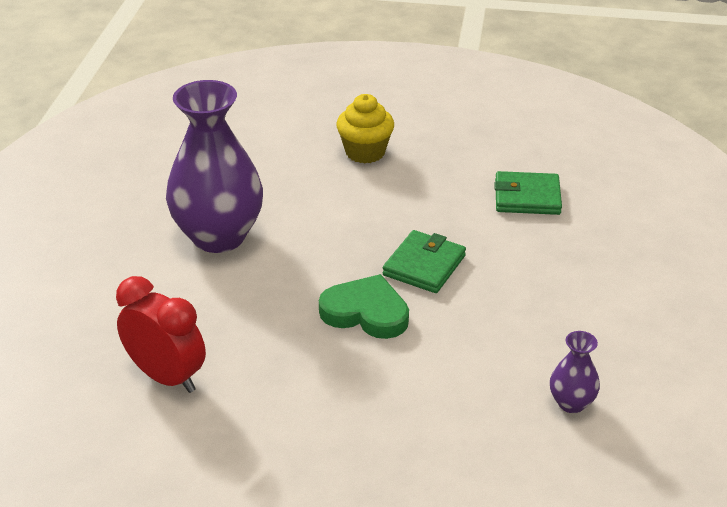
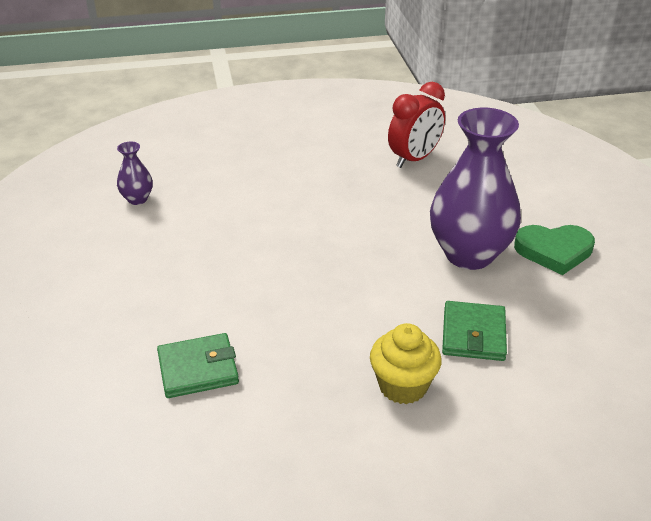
camera: 160 degrees right, 0 degrees up
(166, 377) = (414, 159): red clock -> red clock turned 60 degrees counterclockwise
(366, 312) = (307, 223): green heart -> green heart (554, 251)
(424, 265) = (277, 270): green wallet -> green wallet (473, 334)

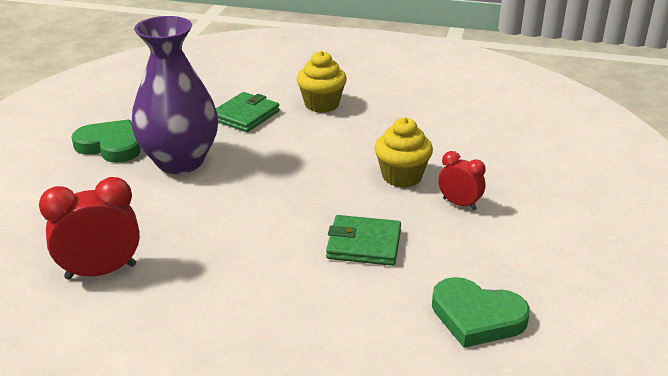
camera: 155 degrees left, 5 degrees down
(137, 199) = (477, 317): purple vase -> green heart
(174, 286) = (459, 204): none -> red clock
(198, 369) = (458, 144): green wallet -> green wallet (364, 244)
(243, 301) = (402, 176): none -> yellow cupcake

